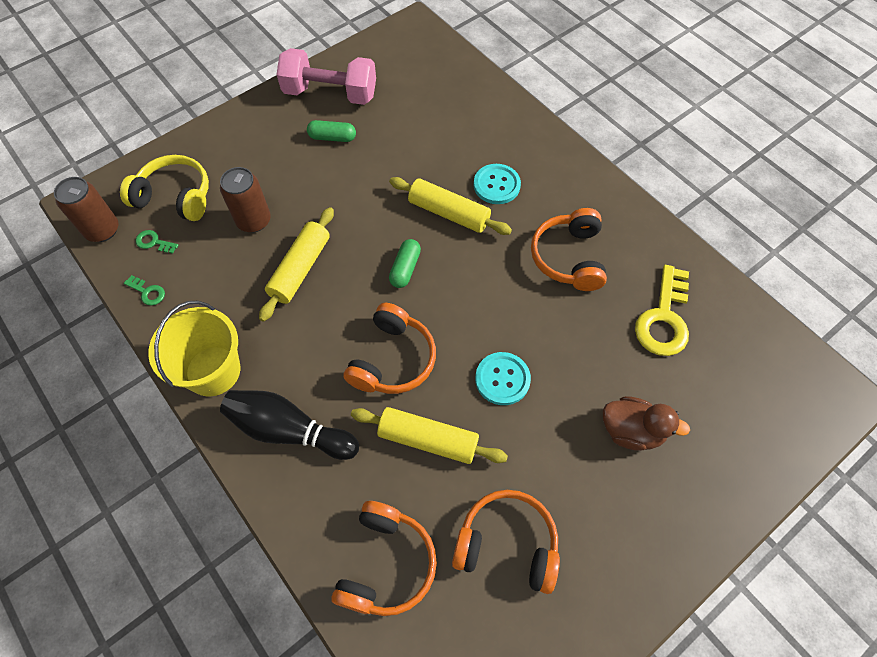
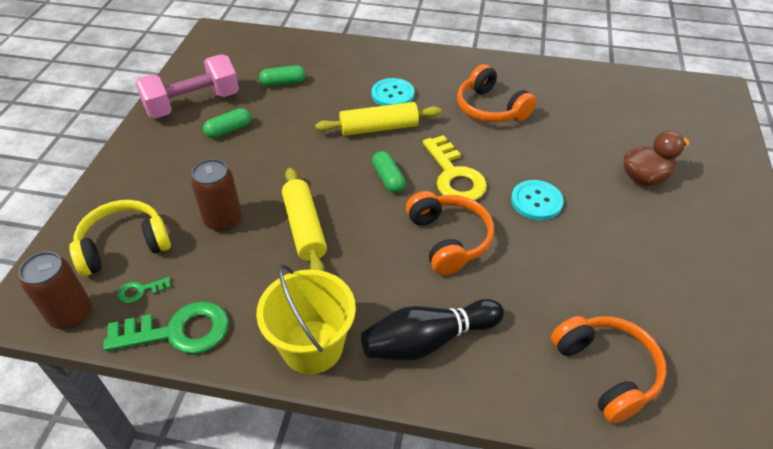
camera: 40 degrees left, 15 degrees down
(147, 292) = (178, 331): green key -> green key, size x2.21
(418, 115) = (283, 83): none -> green capsule
(428, 439) = (535, 271): yellow rolling pin -> none
(507, 544) = (661, 294): orange headphones -> none
(664, 318) = (585, 107): yellow key -> yellow key (454, 175)

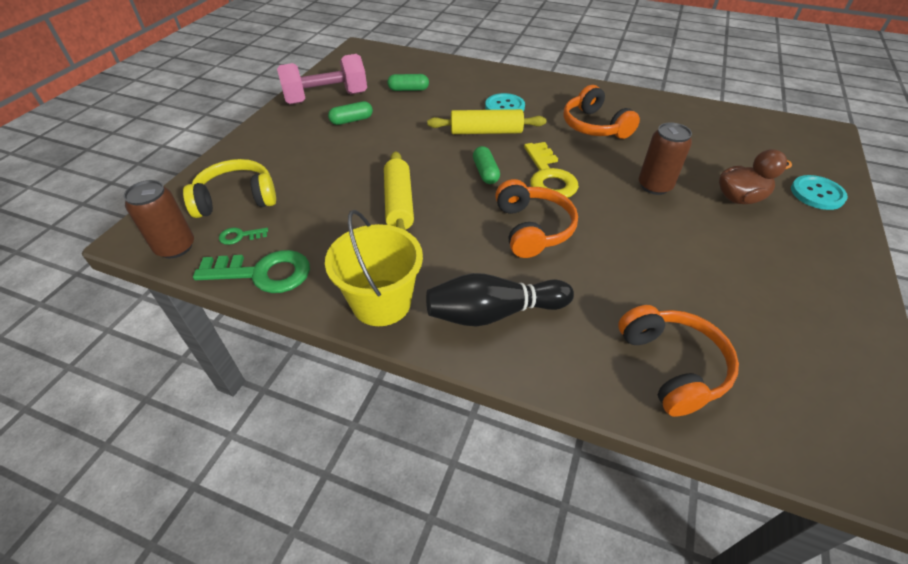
camera: 10 degrees right, 0 degrees up
(223, 220) = (328, 189): brown can -> brown can (654, 186)
(536, 201) = (625, 206): turquoise button -> turquoise button (817, 194)

